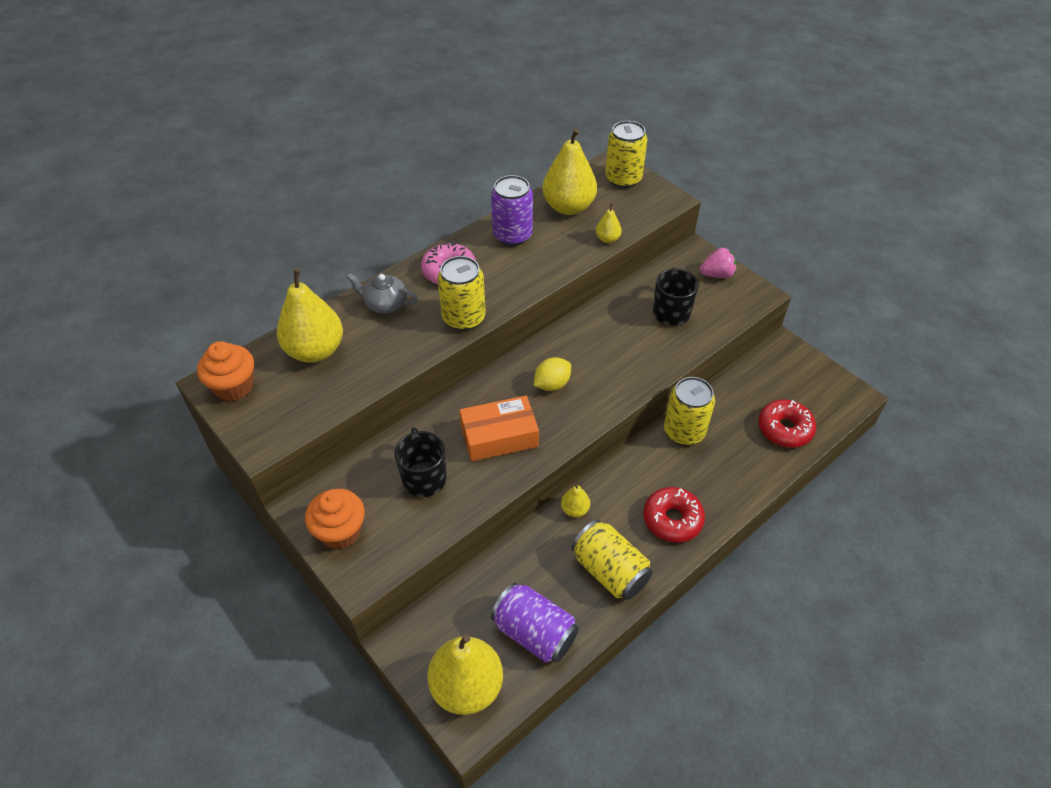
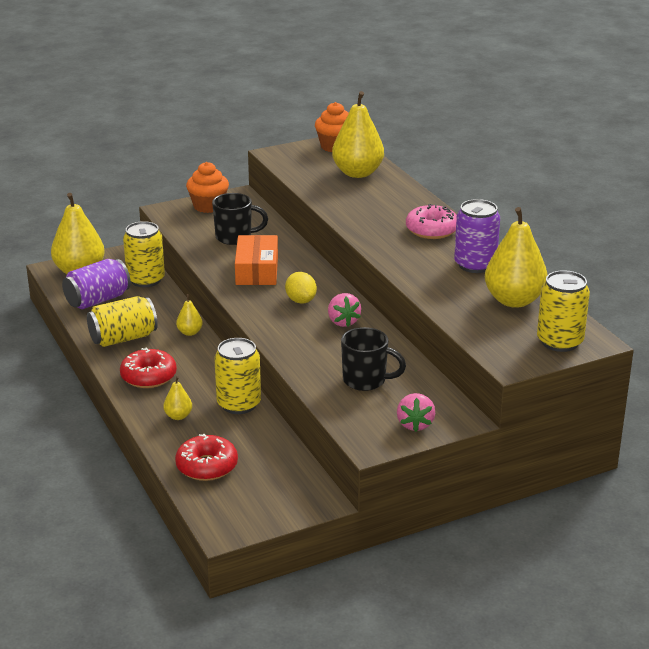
camera: 105 degrees right, 20 degrees down
(385, 304) = (399, 201): grey teapot -> none
(463, 318) = (366, 230): yellow can -> yellow can (146, 280)
(580, 345) = (343, 322): none -> pink strawberry
(607, 239) = (450, 313): yellow pear -> yellow pear (178, 416)

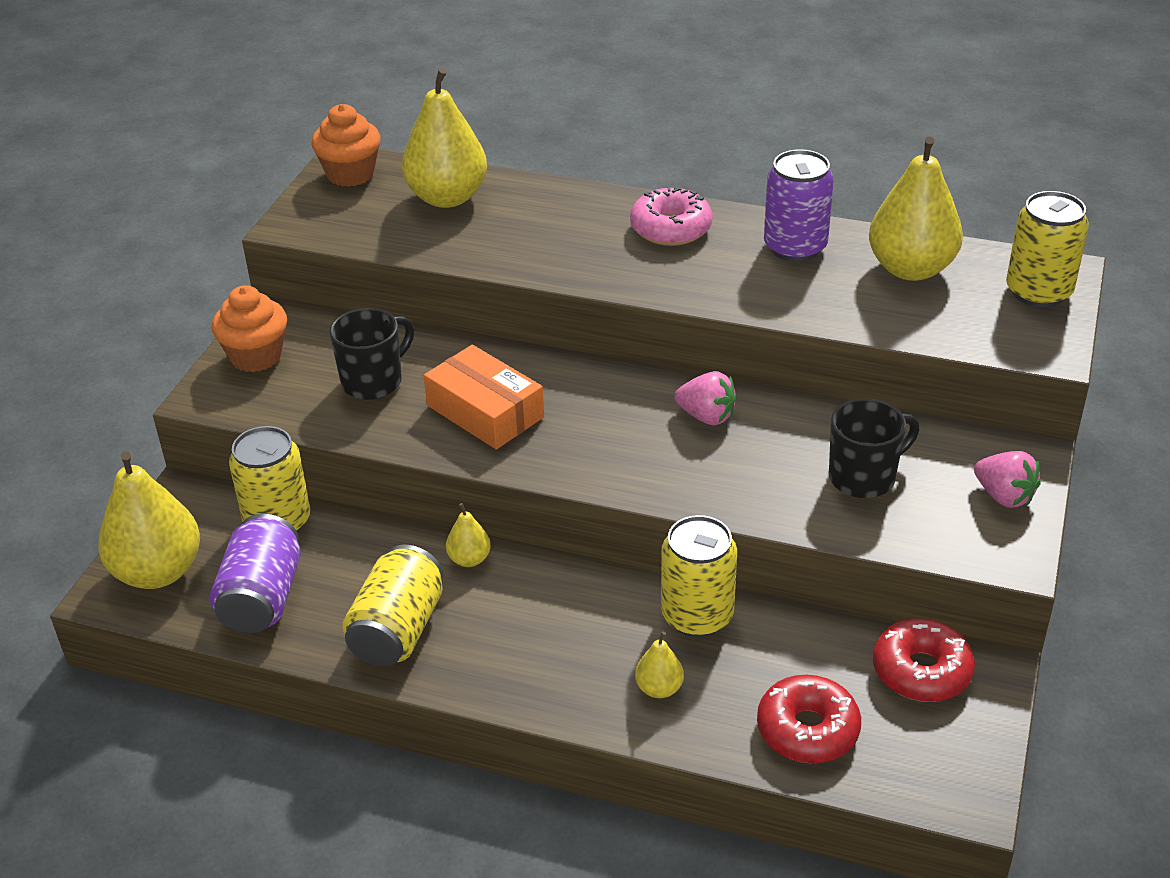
camera: 45 degrees left, 10 degrees up
(148, 376) = (527, 661): red donut -> red donut (921, 671)
(301, 300) = (611, 420): yellow lemon -> none

